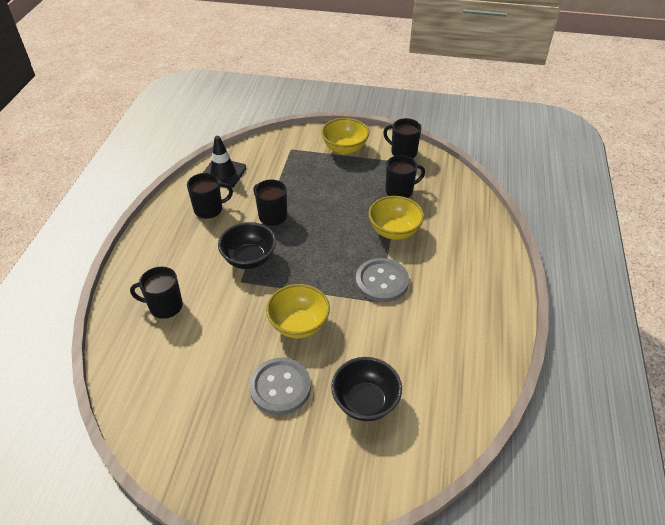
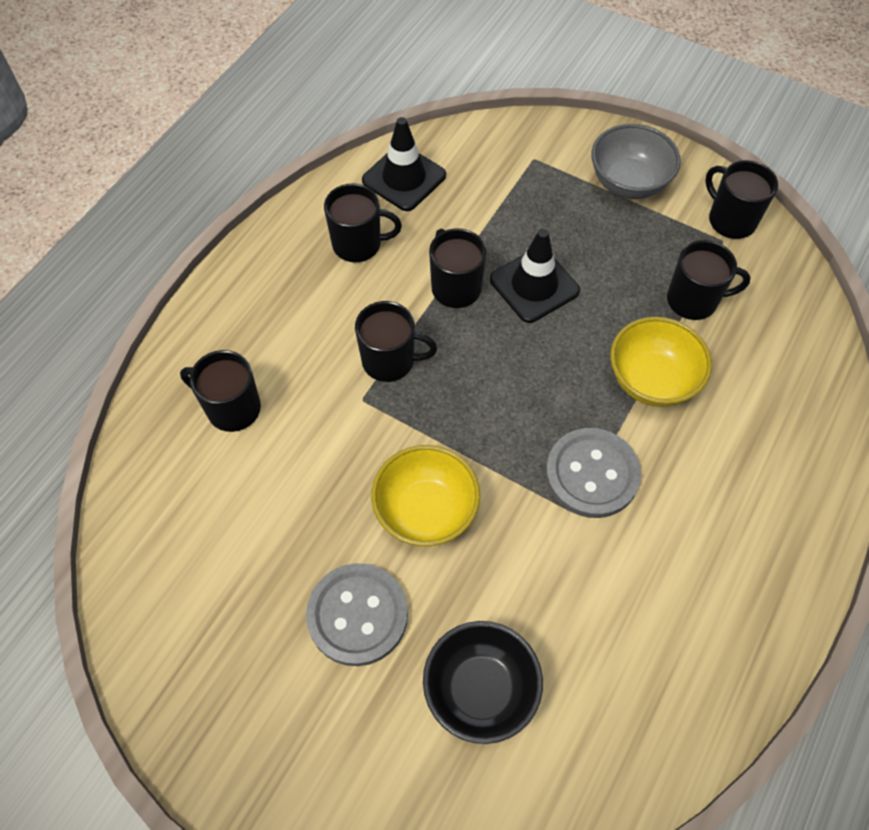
camera: 20 degrees right, 15 degrees up
(249, 259) = (390, 361): black bowl -> black mug
(314, 204) = (534, 285): none -> black traffic cone
(344, 148) = (628, 183): yellow bowl -> grey bowl

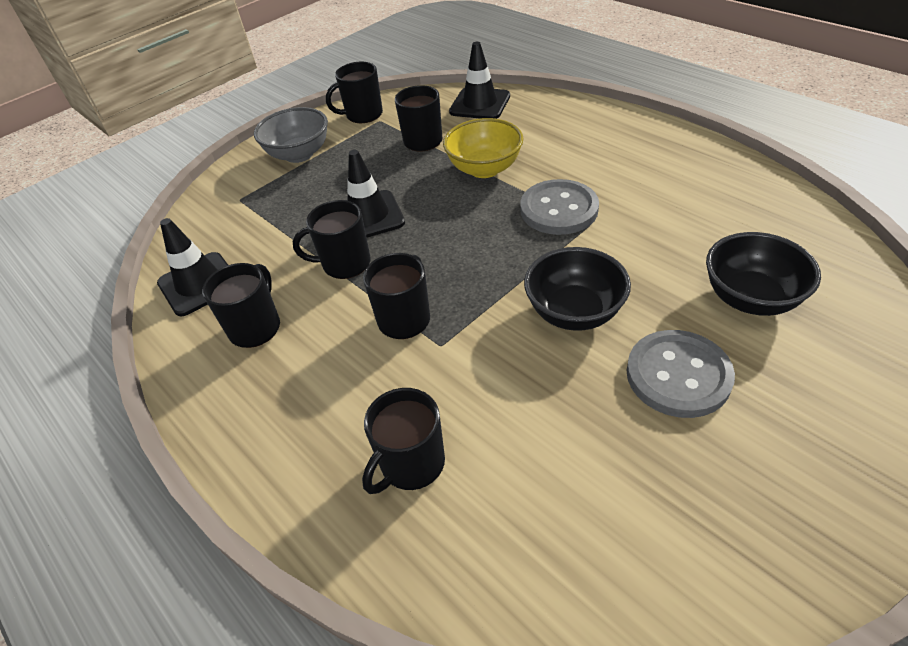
camera: 70 degrees left, 15 degrees down
(426, 511) = (574, 312): yellow bowl -> black bowl
(799, 345) = (480, 104): none -> black traffic cone

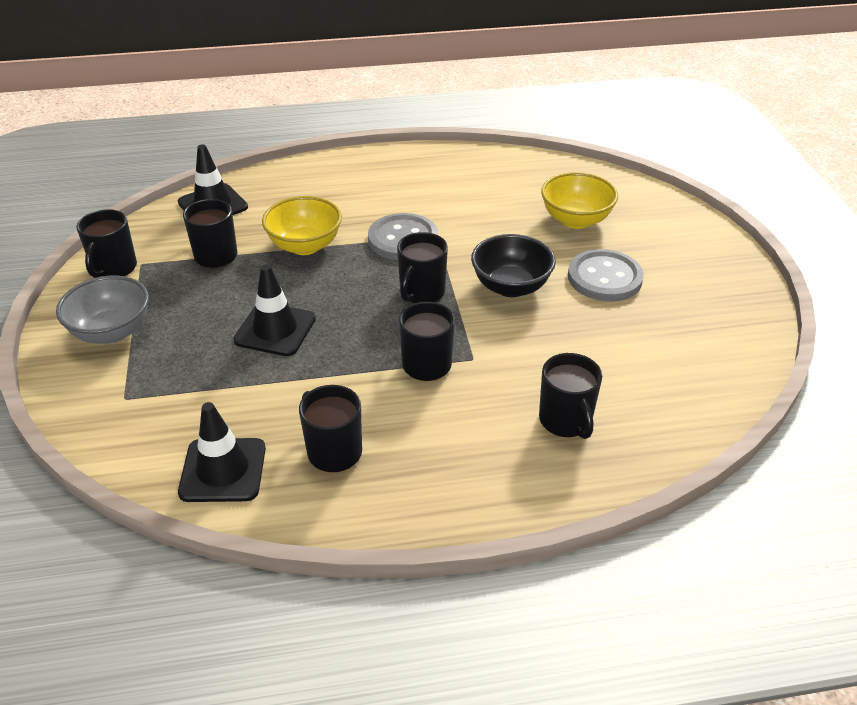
camera: 60 degrees left, 5 degrees down
(345, 264) = (319, 368): black mug -> black mug (421, 292)
(750, 298) = (575, 220): black bowl -> yellow bowl

